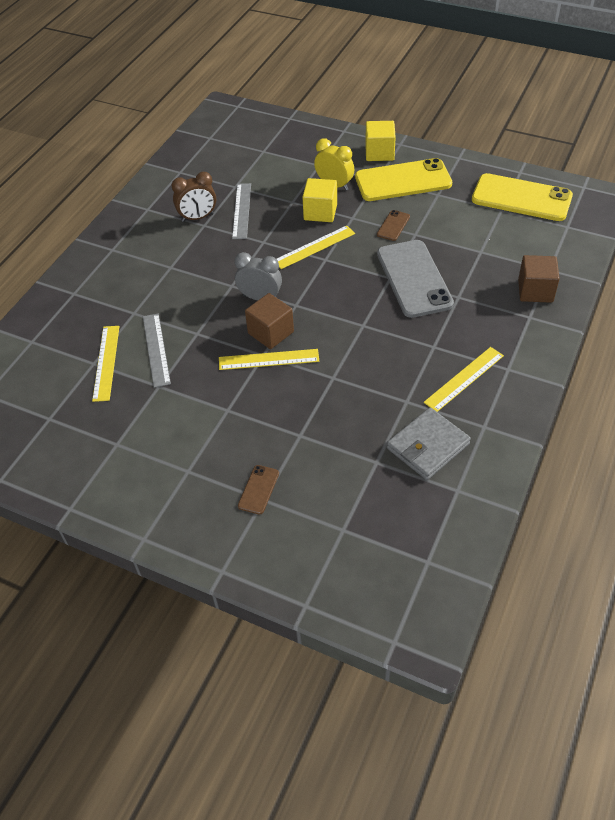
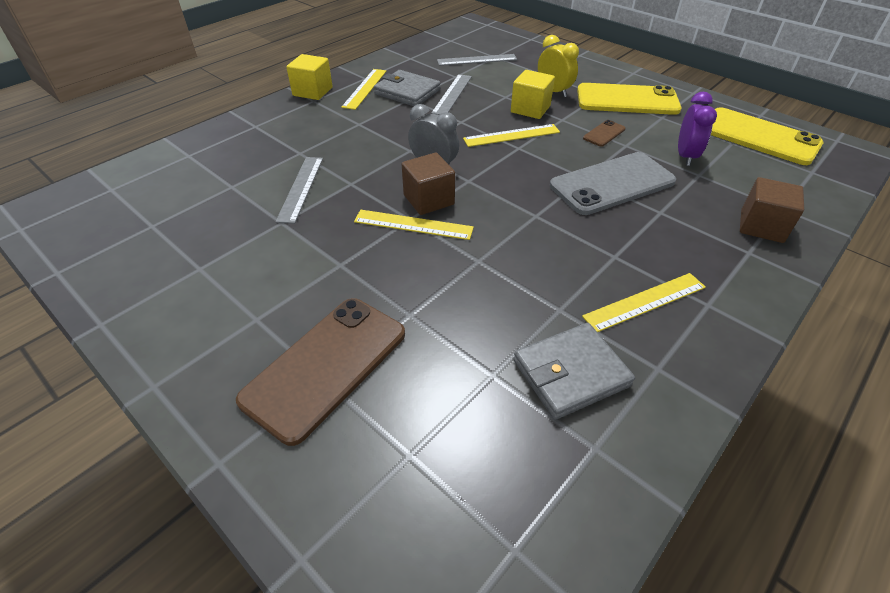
camera: 15 degrees right, 5 degrees down
(106, 362) = (244, 188): yellow ruler -> yellow ruler (365, 88)
(198, 217) = (407, 92): brown clock -> grey wallet
(247, 160) = (477, 60): none -> grey ruler
(258, 489) = (325, 366): brown phone -> brown phone, size x2.27
(379, 153) = (609, 75): yellow cube -> yellow cube (312, 91)
(414, 278) = (612, 184): grey phone -> grey phone turned 60 degrees clockwise
(466, 234) = (685, 156): none -> purple clock

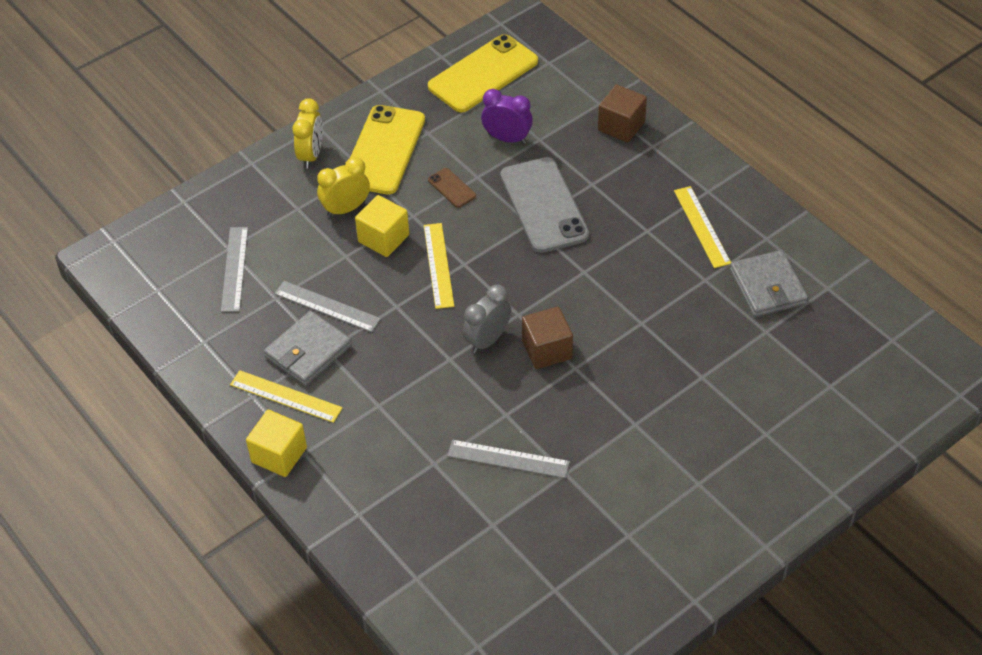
camera: 80 degrees left, 5 degrees up
(325, 366) = (752, 433): brown phone -> none
(413, 224) = (585, 365): yellow ruler -> none
(601, 73) = (311, 155): none -> yellow clock

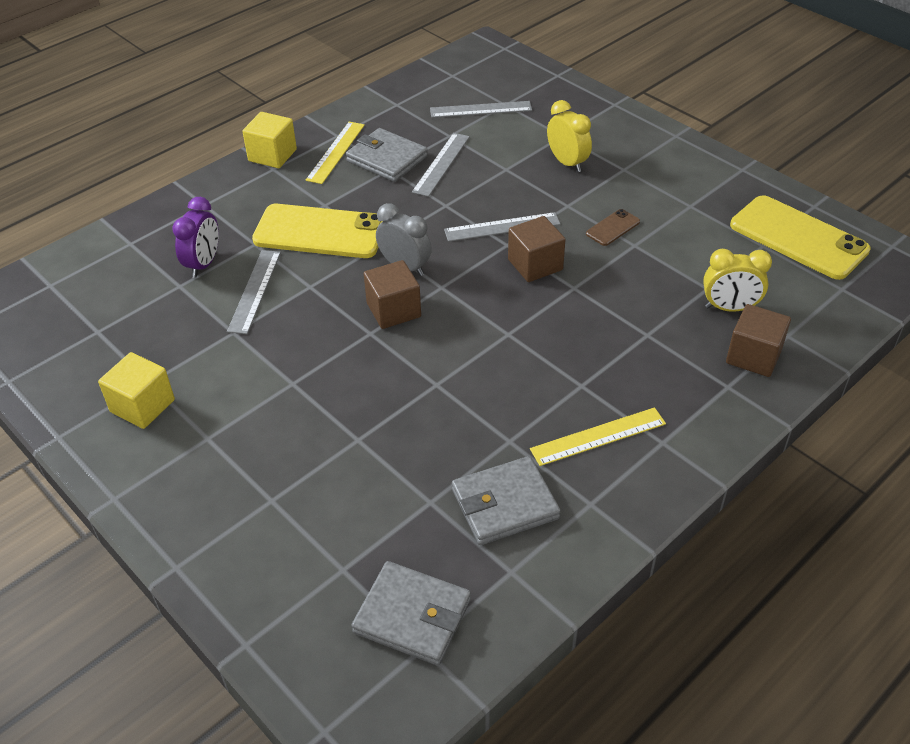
camera: 85 degrees right, 5 degrees down
(311, 155) = (634, 135): yellow clock -> yellow clock (729, 308)
(383, 238) = (532, 189): yellow cube -> yellow cube (142, 406)
(384, 150) = (655, 178): yellow phone -> yellow phone (320, 232)
(438, 265) = (502, 227): yellow ruler -> grey ruler
(496, 246) = (535, 265): none -> brown cube
(507, 138) = (700, 263): purple clock -> purple clock (203, 264)
(544, 205) = (603, 297): grey phone -> none
(868, 345) = (412, 616): none -> grey wallet

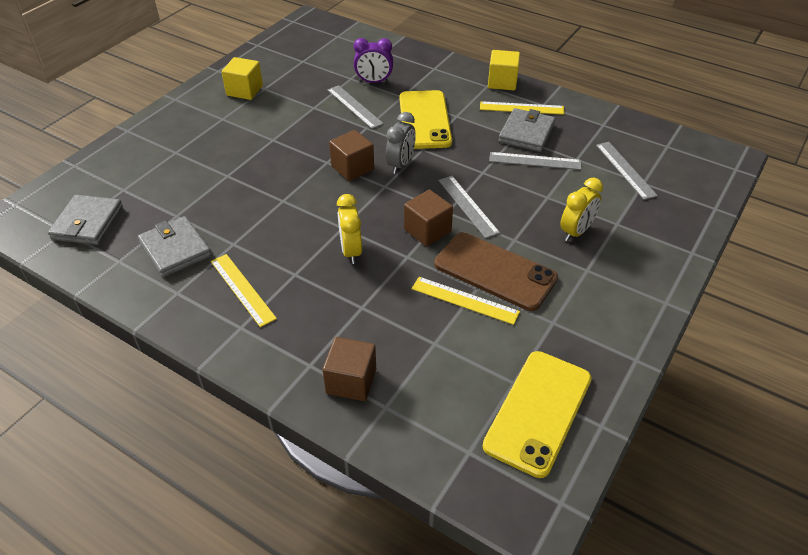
camera: 75 degrees right, 0 degrees up
(254, 291) = (354, 106): grey ruler -> grey ruler turned 60 degrees clockwise
(612, 228) = (495, 271): brown phone -> brown phone, size x2.27
(651, 256) = (464, 300): none -> yellow ruler
(729, 308) = (411, 360): yellow clock -> yellow clock (351, 251)

